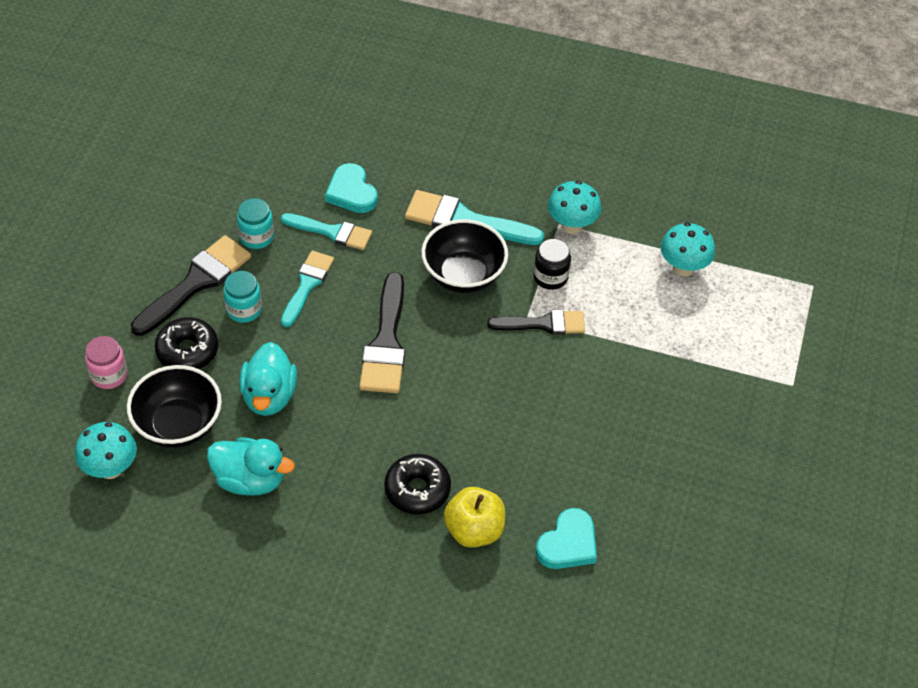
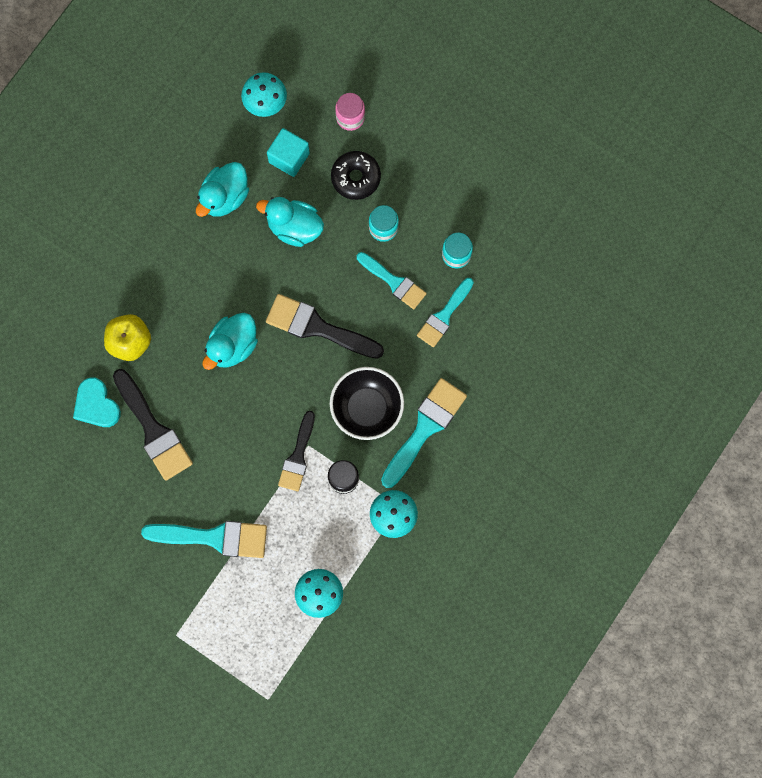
camera: 110 degrees right, 25 degrees up
(178, 425) = (289, 158): black bowl -> turquoise cube
(196, 283) = (421, 198): black brush -> black brush (153, 430)
(351, 192) = (483, 343): turquoise heart -> none
(417, 490) = (177, 312): black donut -> none
(439, 420) = (232, 346): none -> turquoise duck
(669, 378) = (214, 537): none -> turquoise brush

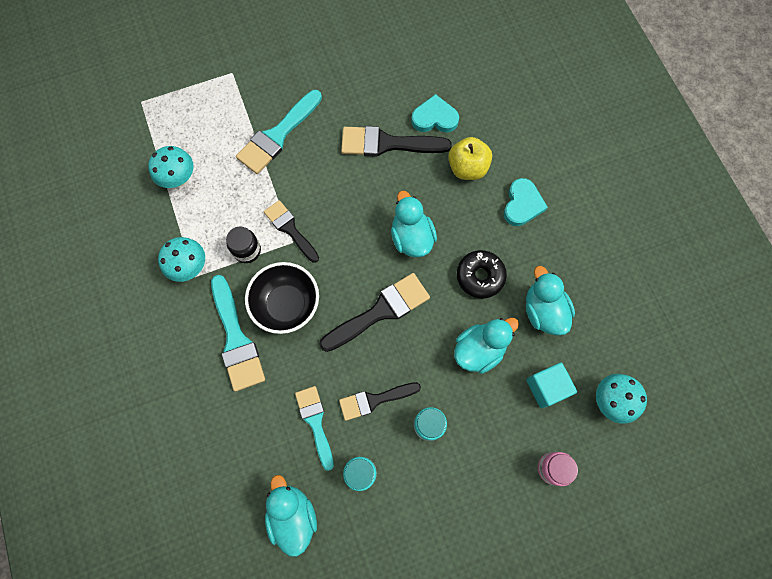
camera: 125 degrees right, 5 degrees down
(135, 272) = (522, 204): none -> turquoise heart
(356, 178) = (491, 433): black donut -> black donut (480, 276)
(394, 282) = (374, 400): turquoise brush -> black brush
(523, 283) = (293, 515): none -> turquoise duck

